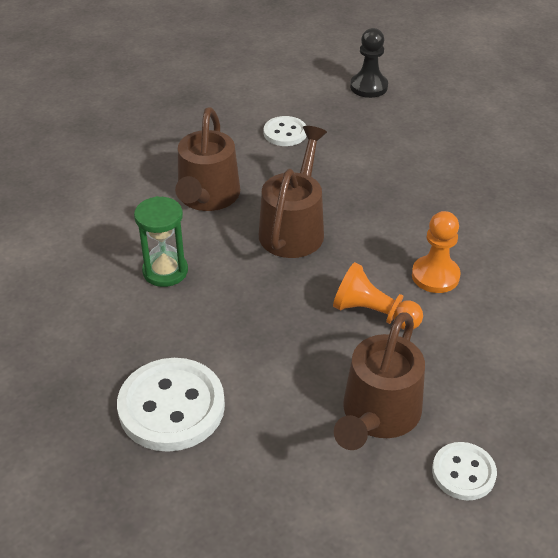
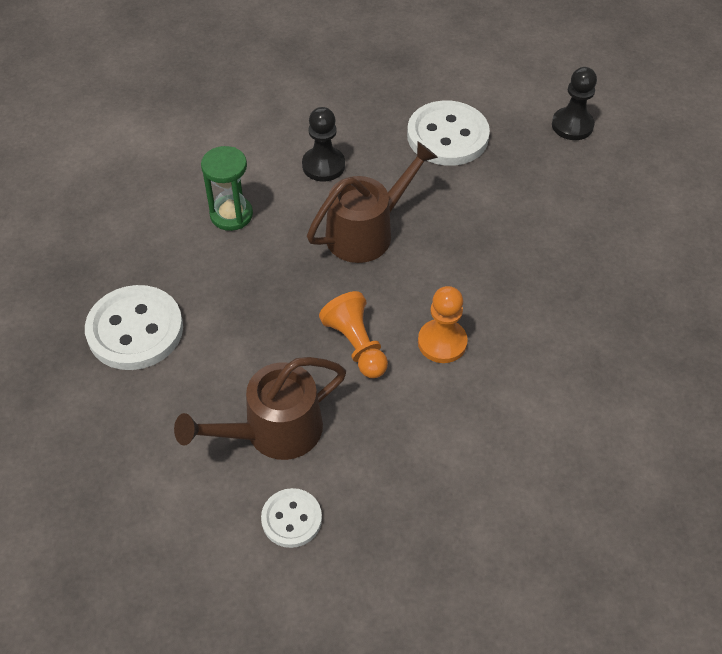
camera: 35 degrees right, 10 degrees up
(207, 197) = (323, 165): brown watering can -> black pawn
(285, 133) = (447, 136): white button -> white button, size x1.79

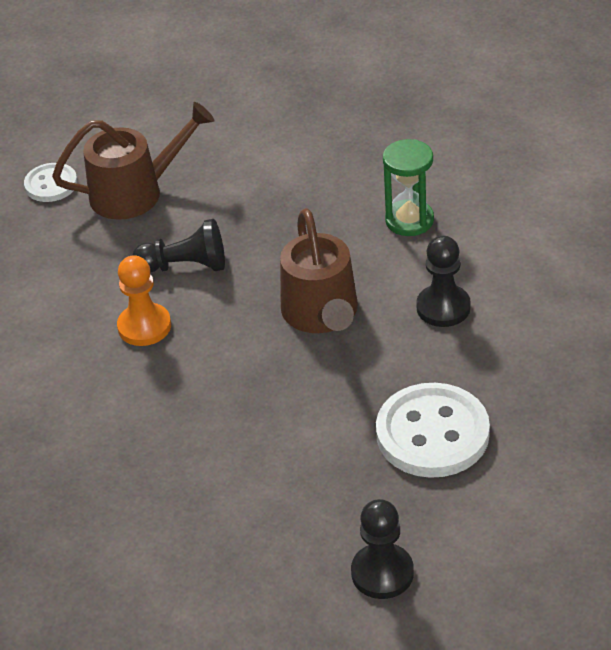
camera: 120 degrees right, 10 degrees down
(135, 330) = (303, 133): white button -> none
(273, 432) = (136, 192): brown watering can -> brown watering can turned 75 degrees clockwise
(356, 345) = (185, 266): orange pawn -> black pawn

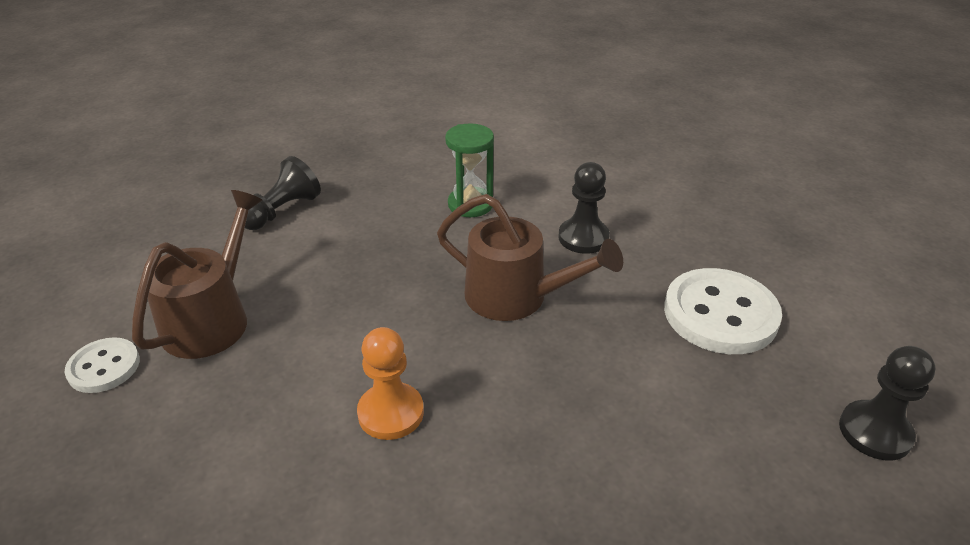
camera: 55 degrees left, 5 degrees down
(185, 266) = (351, 341): black pawn -> black pawn (282, 211)

